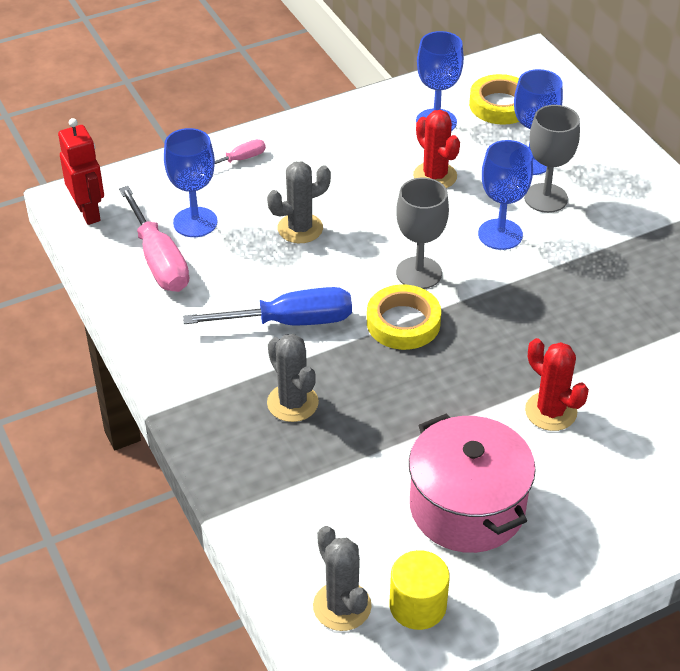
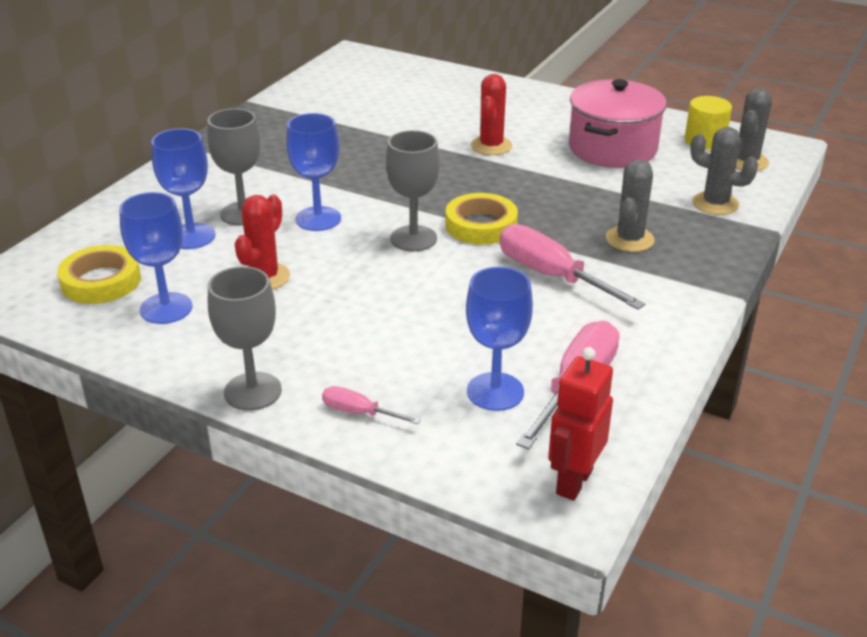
camera: 125 degrees left, 10 degrees down
(289, 322) = (552, 276): blue screwdriver -> pink screwdriver
(300, 228) = (427, 321): grey cactus -> grey cactus (715, 204)
(305, 128) = (252, 391): none -> grey goblet

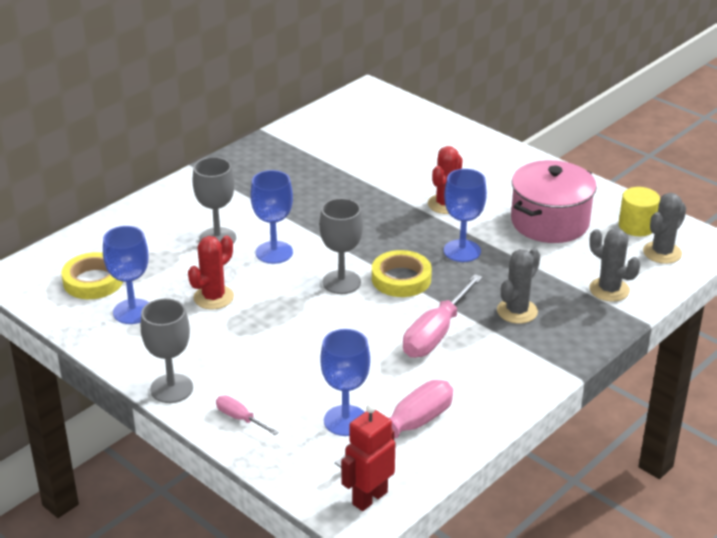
camera: 15 degrees right, 0 degrees up
(191, 236) = (171, 253): blue goblet -> blue goblet (462, 251)
(552, 276) = (436, 333): pink screwdriver -> pink screwdriver turned 120 degrees counterclockwise

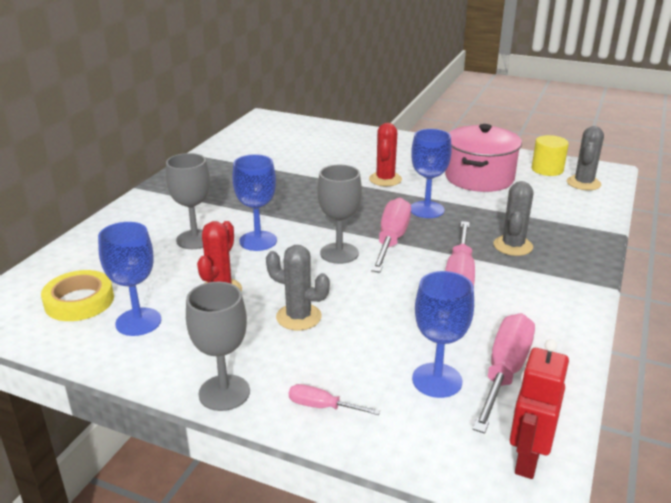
camera: 20 degrees left, 5 degrees down
(401, 279) = (391, 240): yellow tape -> pink screwdriver
(609, 290) = (570, 215): grey cactus -> grey cactus (298, 317)

